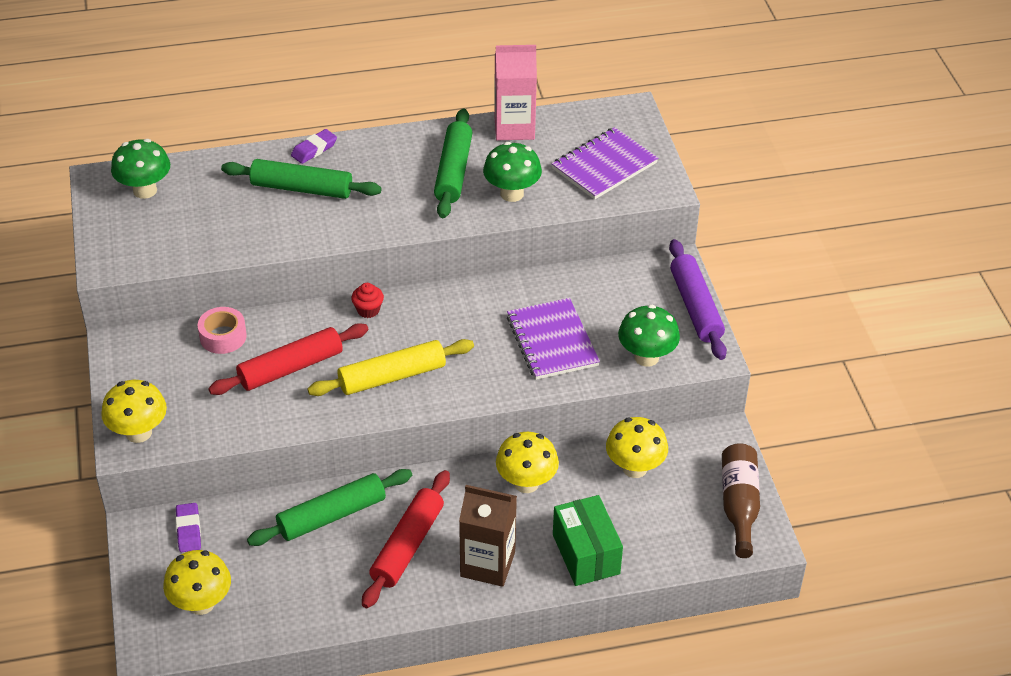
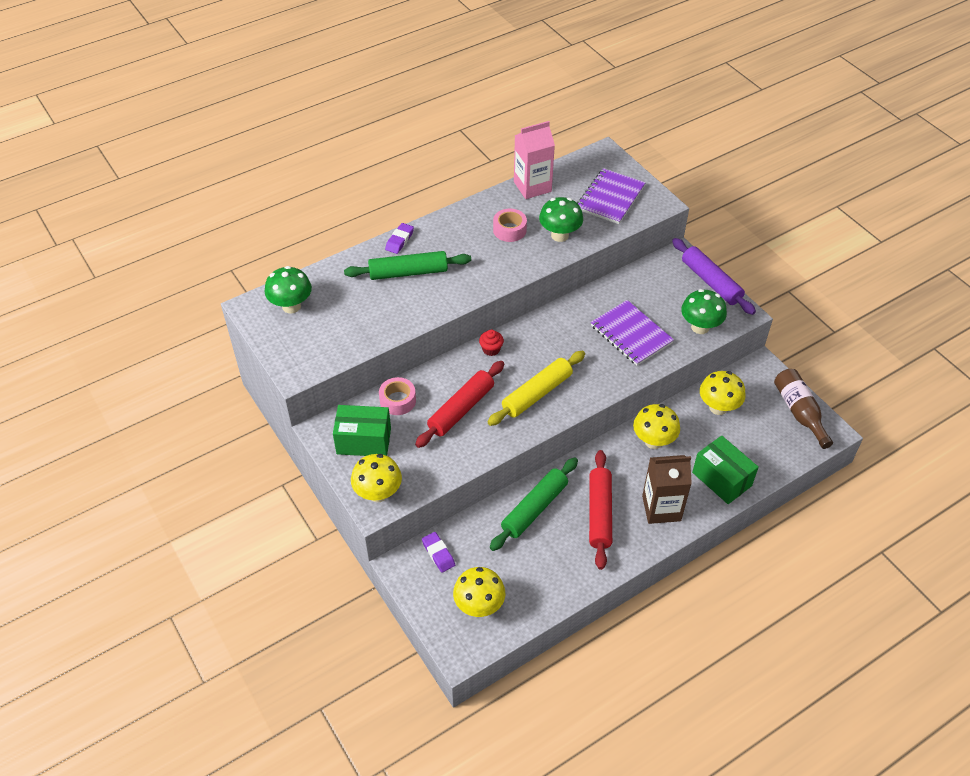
camera: 20 degrees left, 5 degrees up
(157, 370) = (364, 441): none -> green box
(453, 171) = (509, 230): green rolling pin -> pink tape

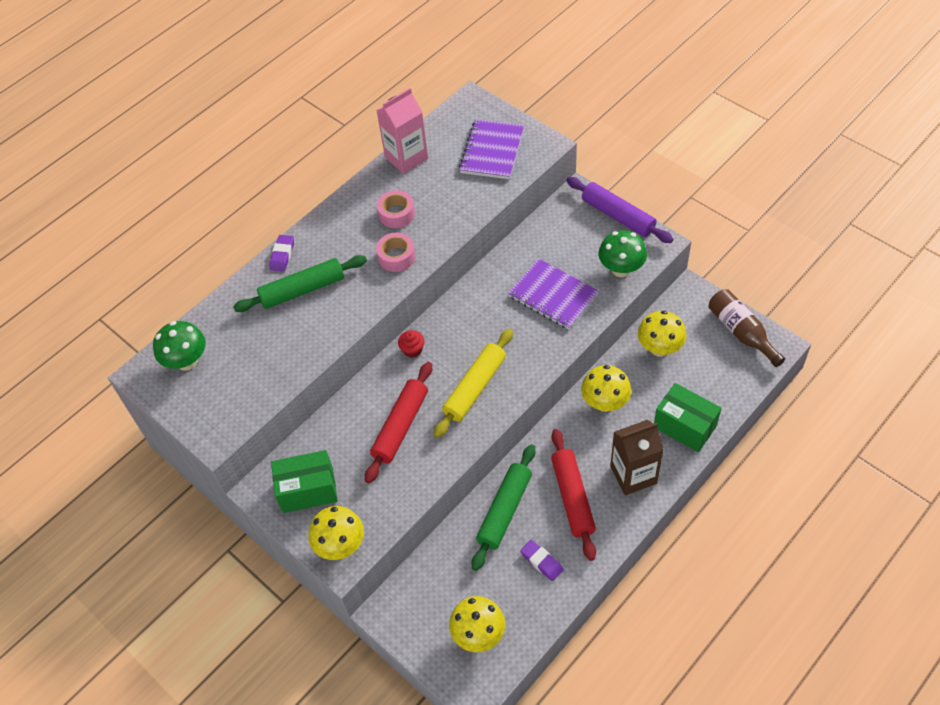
camera: 10 degrees left, 5 degrees up
(398, 400) = (330, 434): pink tape -> pink tape (396, 257)
(438, 554) = (419, 588): purple eraser -> purple eraser (541, 562)
(559, 235) = (451, 207): green mushroom -> none

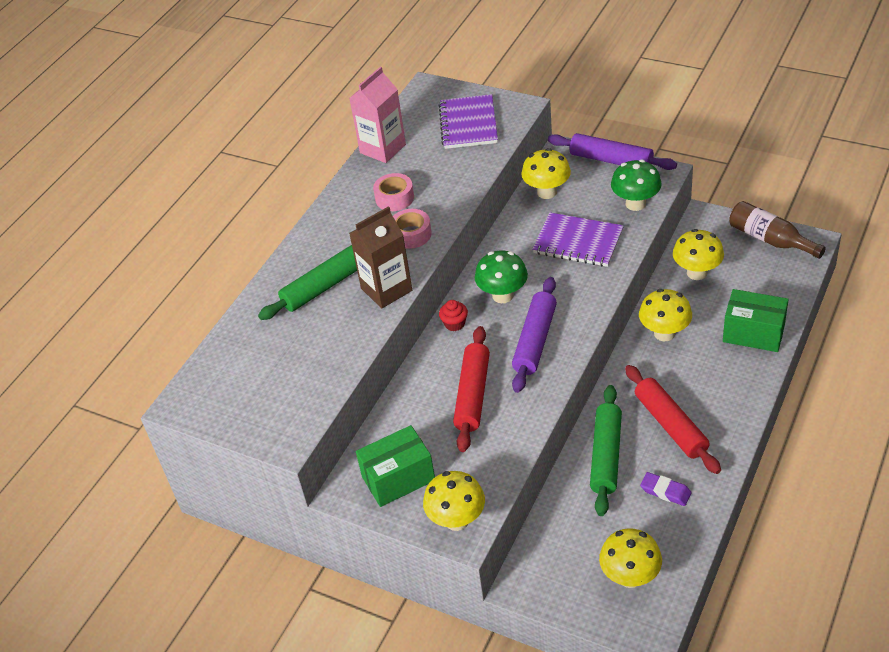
camera: 15 degrees left, 10 degrees down
(187, 361) = (225, 380): green mushroom -> green mushroom (502, 295)
(282, 255) = (289, 261): purple eraser -> none
(474, 387) = (535, 341): yellow rolling pin -> purple rolling pin
(546, 234) = (547, 192): none -> yellow mushroom
(633, 475) = (722, 389): brown carton -> brown carton (386, 289)

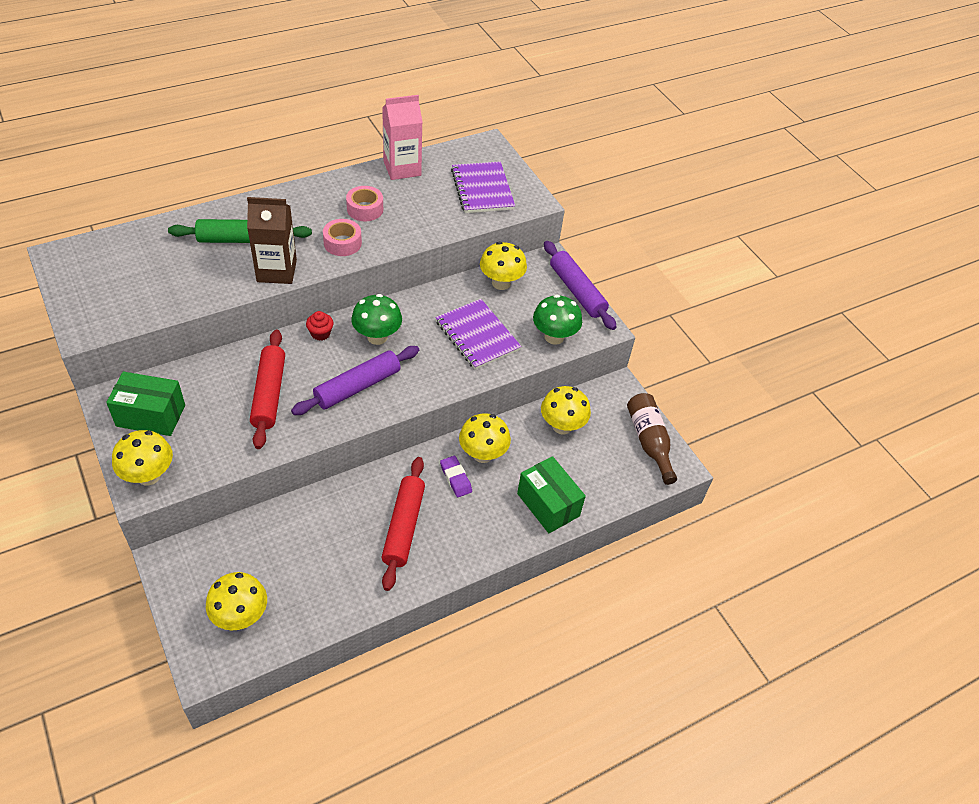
camera: 25 degrees right, 5 degrees up
(468, 124) = (482, 189): purple notebook -> purple notebook turned 45 degrees counterclockwise
(473, 394) = (269, 394): red rolling pin -> red rolling pin turned 45 degrees counterclockwise
(605, 455) = (332, 513): green rolling pin -> none
(665, 491) = (340, 573): purple eraser -> purple eraser (455, 478)

